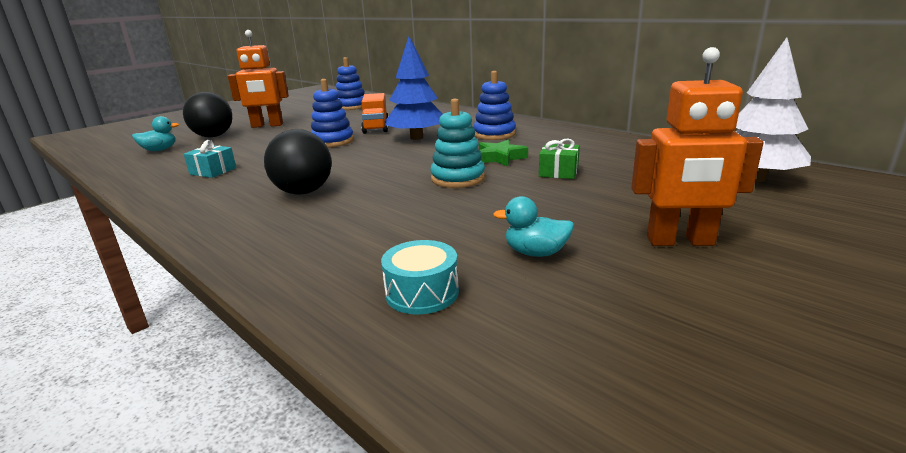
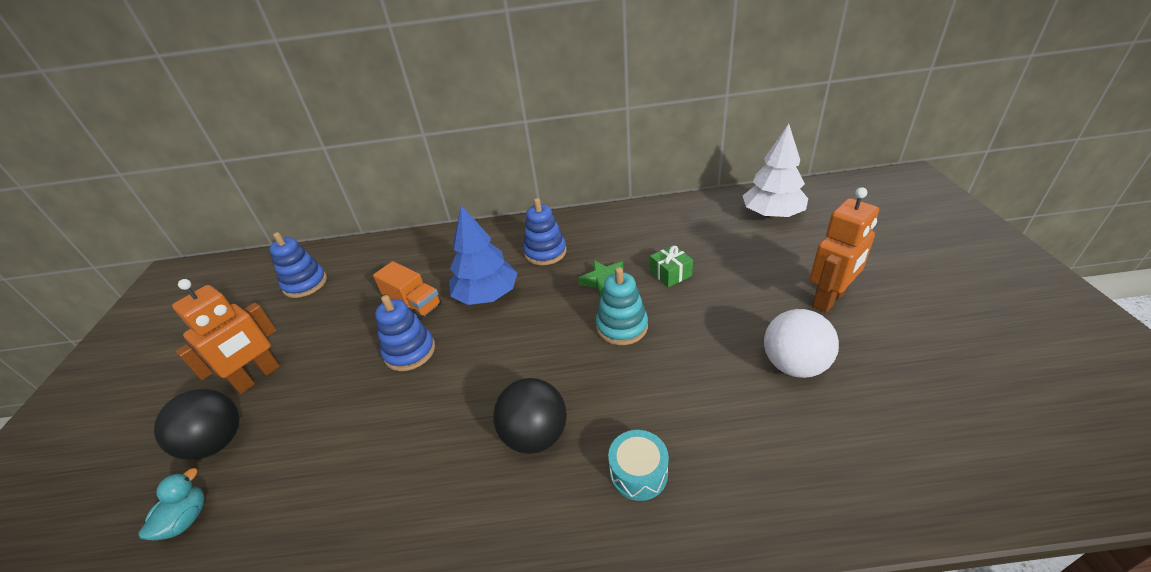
camera: 45 degrees left, 15 degrees up
(213, 171) = (367, 488): turquoise gift -> none
(422, 292) = (808, 452): turquoise drum -> turquoise drum (638, 472)
(535, 253) = (794, 365): turquoise duck -> white ball

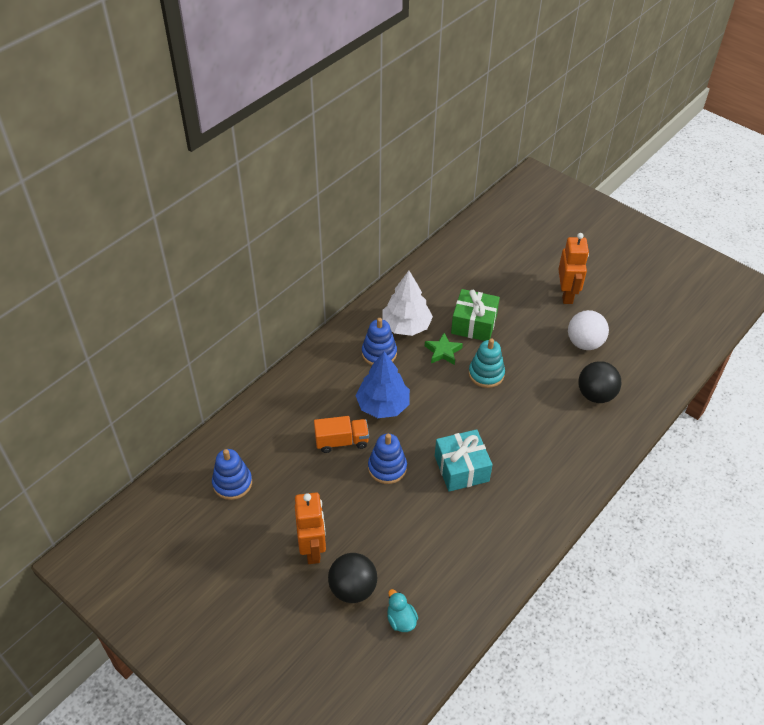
camera: 50 degrees left, 10 degrees up
(466, 405) = (461, 468): none -> turquoise gift
(535, 435) = (513, 456): black ball -> black ball (595, 395)
(638, 472) = (574, 438): turquoise drum -> none
(670, 274) = (474, 324): green gift -> green gift, size x1.75
(772, 215) = (486, 247): white tree -> white tree (406, 326)

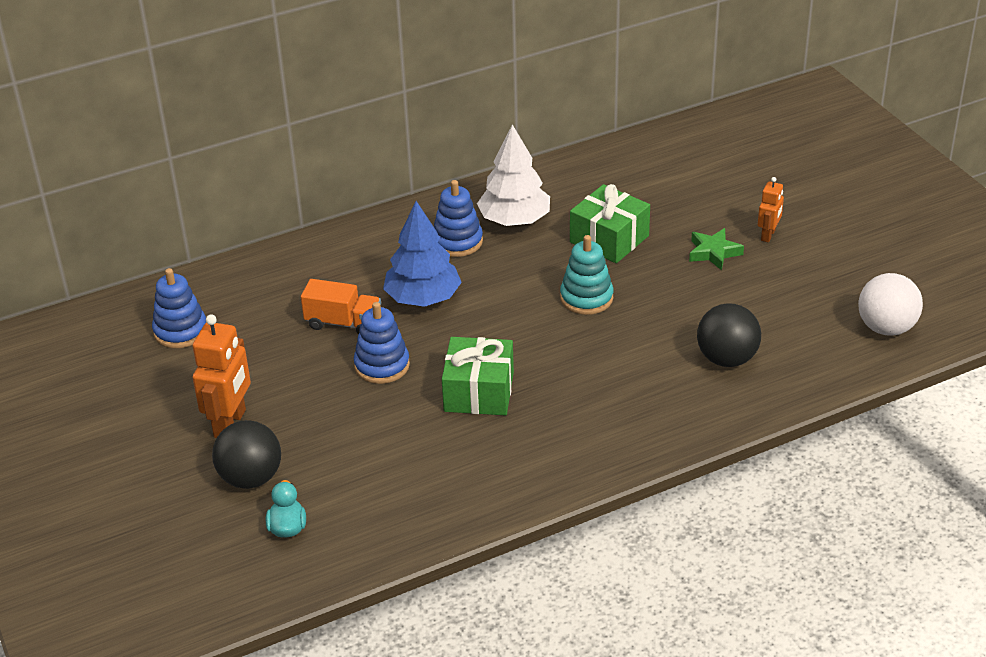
camera: 25 degrees right, 10 degrees down
(443, 352) = (544, 260): green star -> green star (713, 252)
(461, 468) = (479, 392): turquoise gift -> green gift
(567, 294) = (768, 235): orange robot -> orange robot, size x0.56
(584, 343) = (753, 296): white ball -> white ball (886, 328)

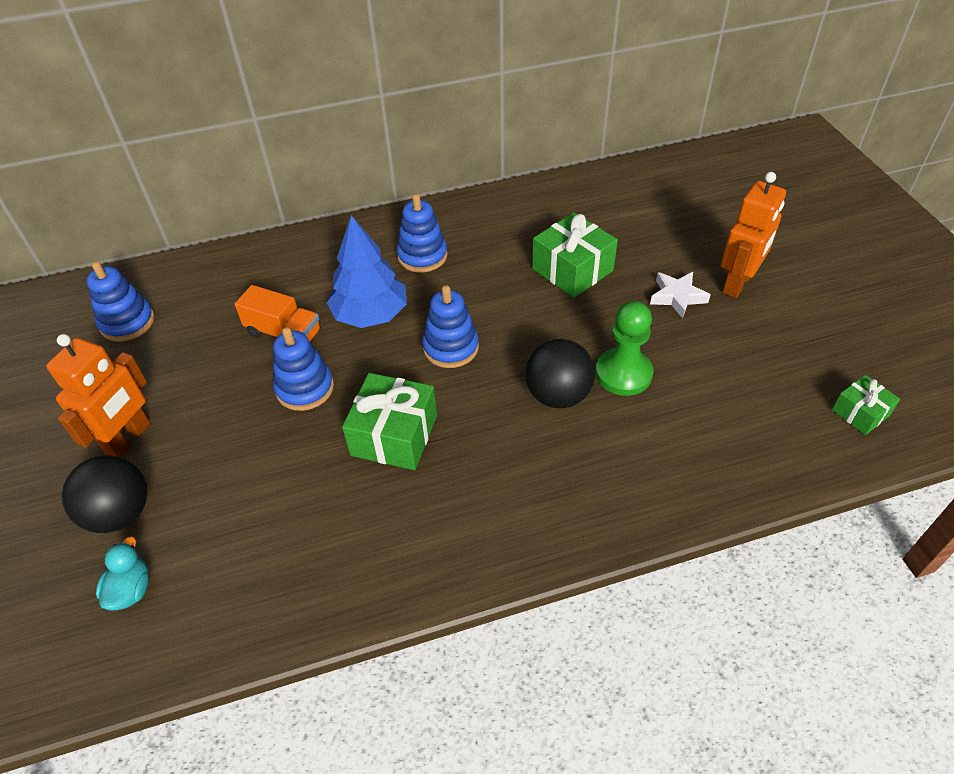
camera: 10 degrees right, 10 degrees up
(510, 317) = (451, 347): none -> blue stacking toy
(514, 220) = (483, 239): white tree -> none
(586, 298) = (535, 334): turquoise stacking toy -> none
(675, 321) = (623, 373): none -> green pawn
(713, 252) = (677, 297): green star -> white star
(727, 359) = (673, 429): black ball -> black ball (558, 395)
(768, 235) = (738, 283): orange robot -> orange robot, size x1.77
(886, 328) = (860, 413): white ball -> green gift

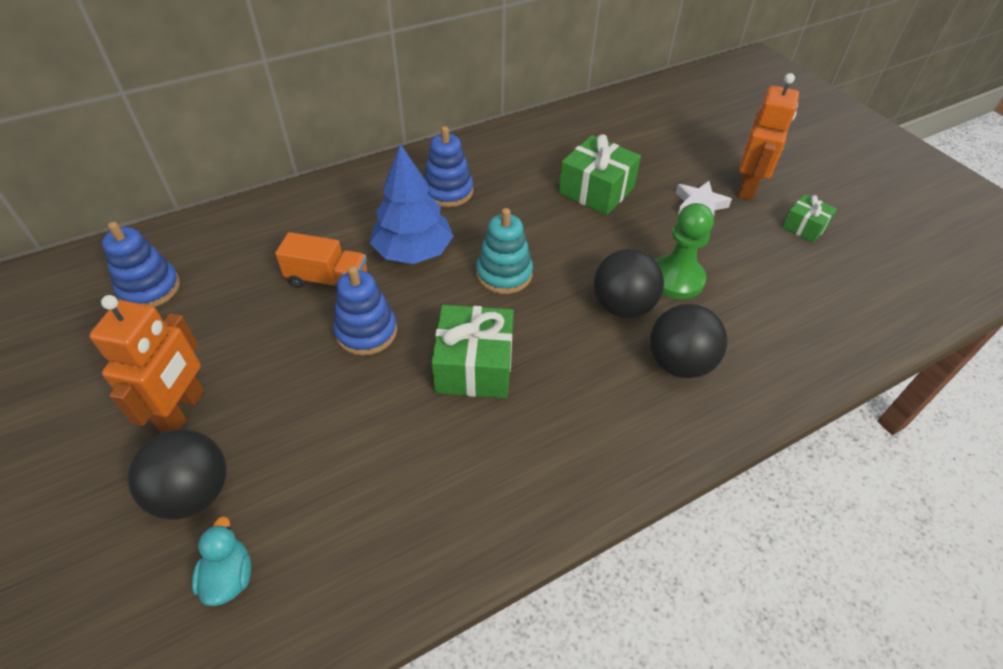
camera: 15 degrees left, 0 degrees up
(451, 347) = (504, 274): blue stacking toy -> turquoise stacking toy
(595, 460) = (679, 363): none -> black ball
(860, 413) = (894, 288): green gift -> green gift (804, 227)

